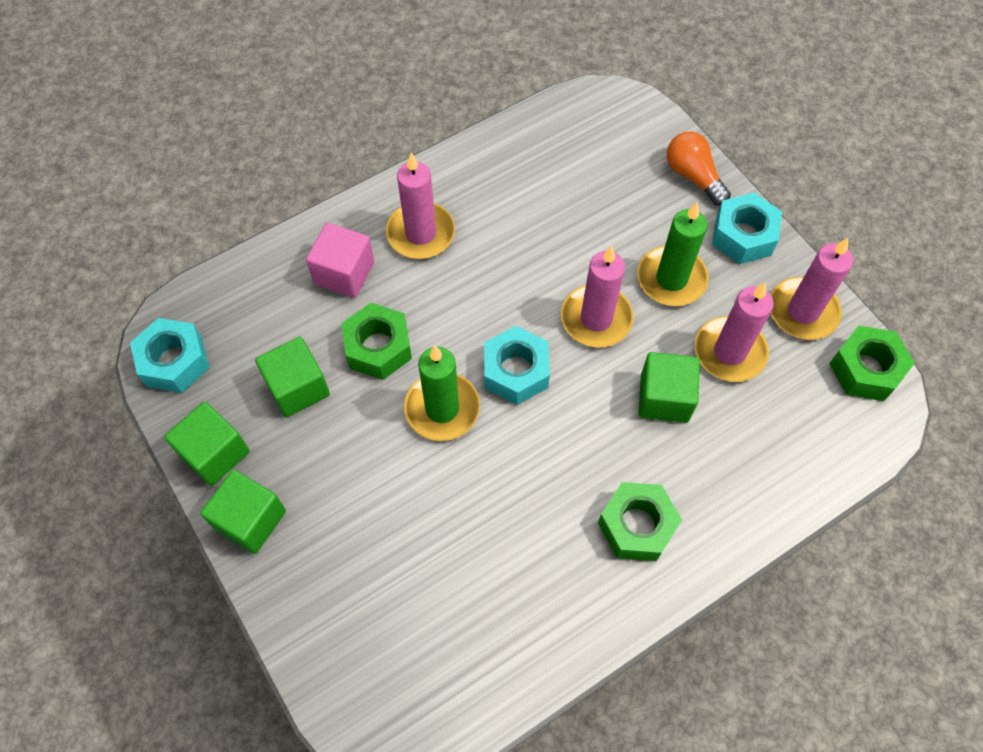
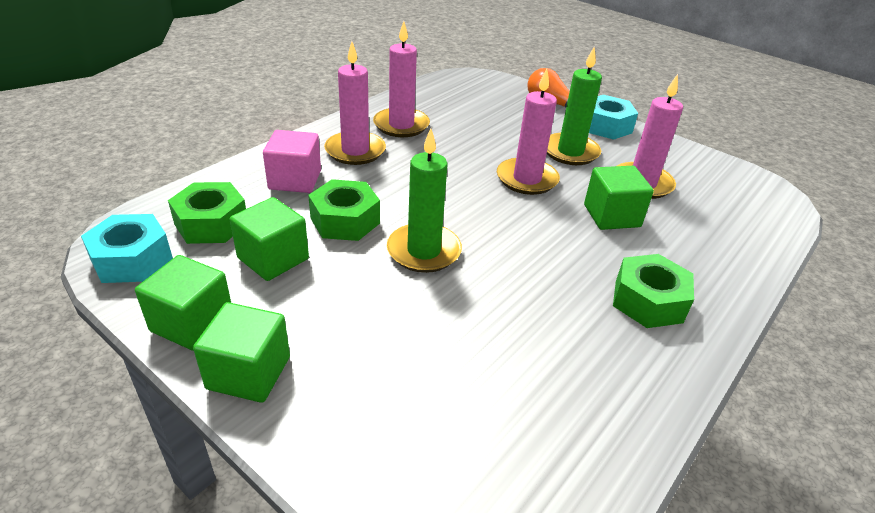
camera: 20 degrees left, 25 degrees down
(515, 371) = (478, 218): turquoise nut -> none
(802, 311) = (676, 156): pink candle -> pink candle (401, 125)
(865, 369) = (745, 179): green nut -> green nut (211, 223)

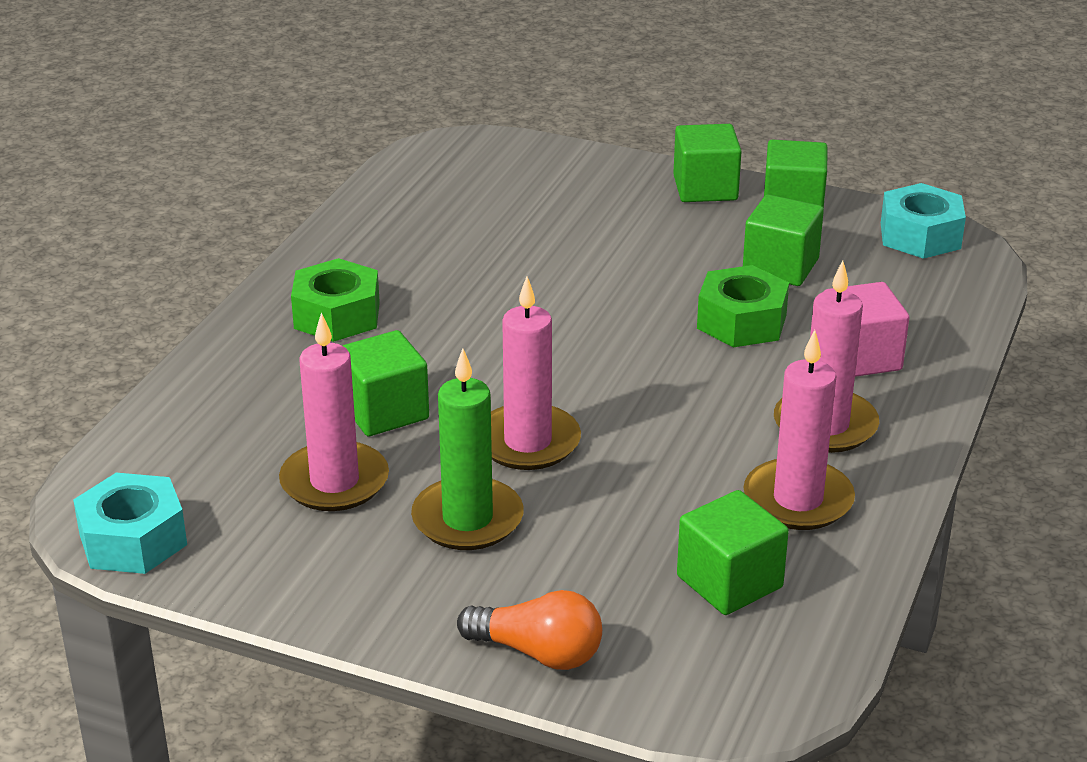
camera: 165 degrees right, 5 degrees down
(211, 223) = (890, 283): green nut -> none
(424, 251) = (620, 309): green candle -> none
(457, 106) = (729, 582): none -> green cube
(606, 126) = (405, 611): turquoise nut -> turquoise nut (133, 540)

